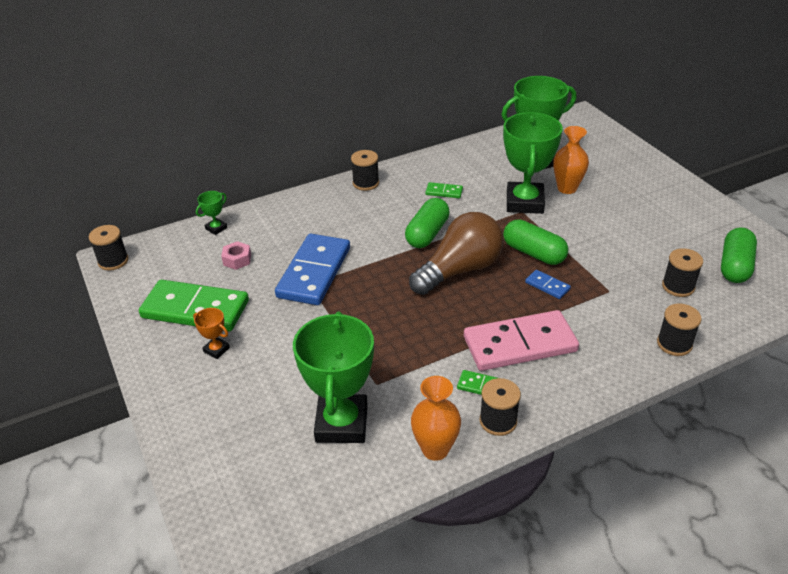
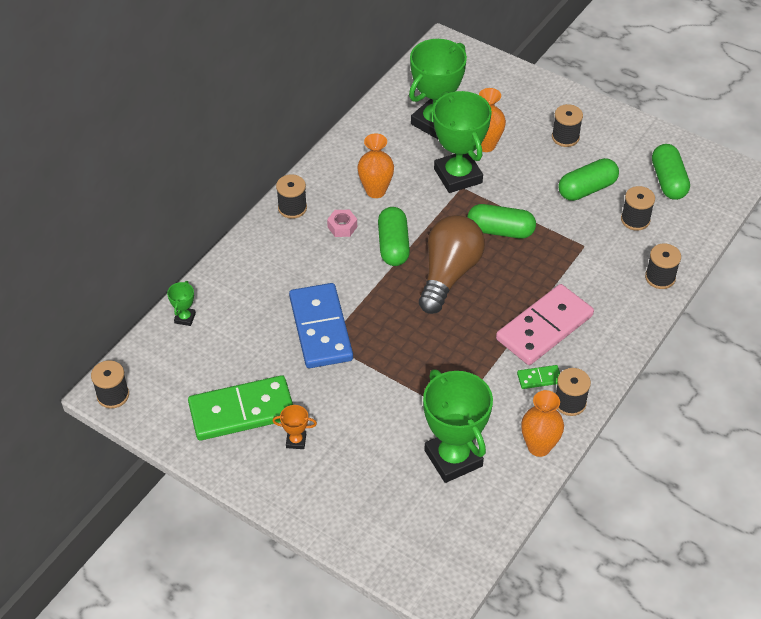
camera: 30 degrees left, 10 degrees up
(237, 260) = (236, 344): pink nut -> pink nut (342, 227)
(444, 192) = (375, 191): green domino -> orange vase
(547, 286) = (532, 261): blue domino -> none
(643, 247) = (587, 189): none -> green capsule
(648, 203) = (565, 137): none -> black spool

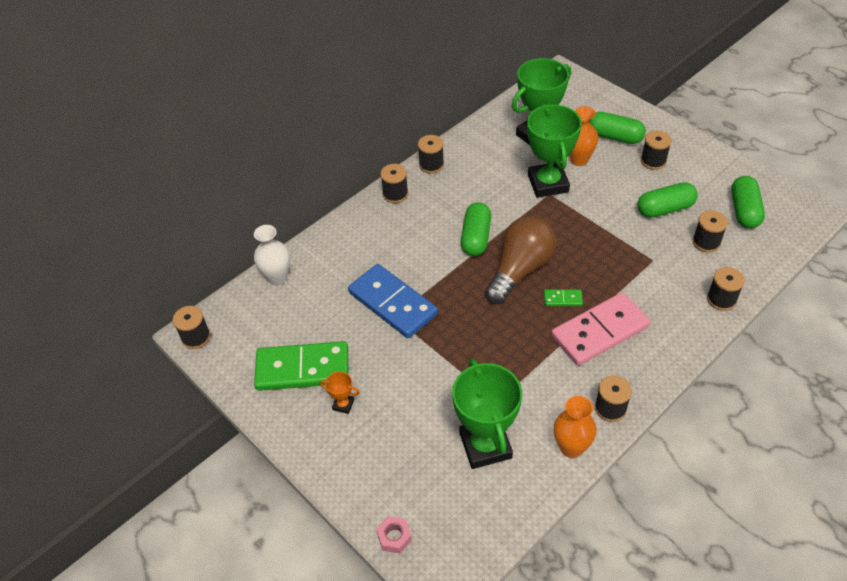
camera: 15 degrees right, 0 degrees up
(185, 318) = (277, 277): green trophy -> white vase
(321, 328) = (393, 303): blue domino -> blue domino turned 45 degrees counterclockwise
(324, 169) = (431, 165): none -> black spool
(342, 227) = (434, 215): pink nut -> pink nut (394, 537)
(375, 191) = (471, 188): orange vase -> none
(500, 230) = (576, 236): green capsule -> green capsule (614, 137)
(539, 378) = (585, 380): green domino -> green domino (562, 299)

